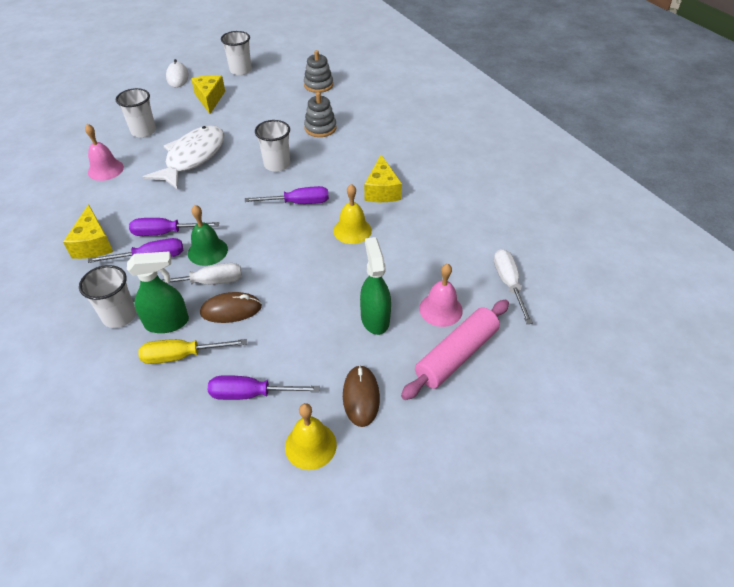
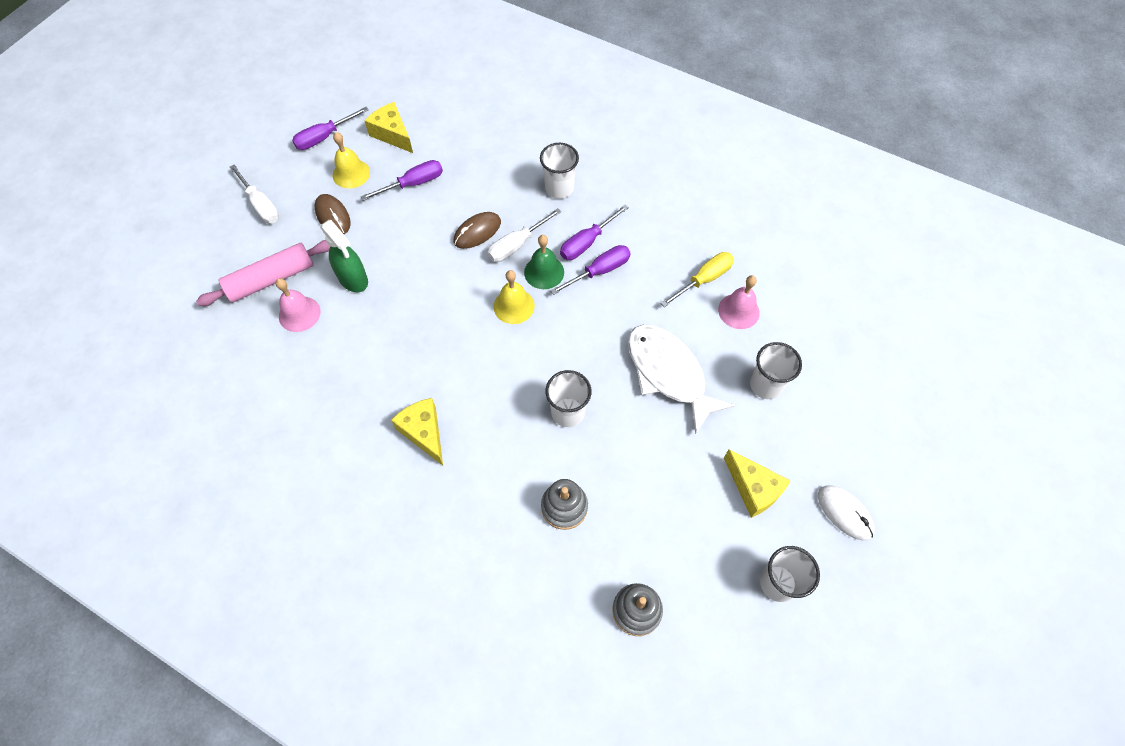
camera: 150 degrees right, 15 degrees up
(93, 244) = (649, 231): yellow cheese -> yellow cheese (392, 134)
(167, 323) = (517, 200): green spray bottle -> none
(182, 356) = (484, 184): yellow screwdriver -> yellow screwdriver (704, 279)
(193, 158) = (668, 374): white fish -> white fish turned 150 degrees clockwise
(298, 203) = (503, 368): purple screwdriver -> purple screwdriver (324, 137)
(352, 230) = (425, 360): yellow bell -> yellow bell (514, 306)
(456, 355) = (271, 279): pink rolling pin -> pink rolling pin turned 45 degrees clockwise
(508, 284) = (243, 370): white screwdriver -> white screwdriver (261, 205)

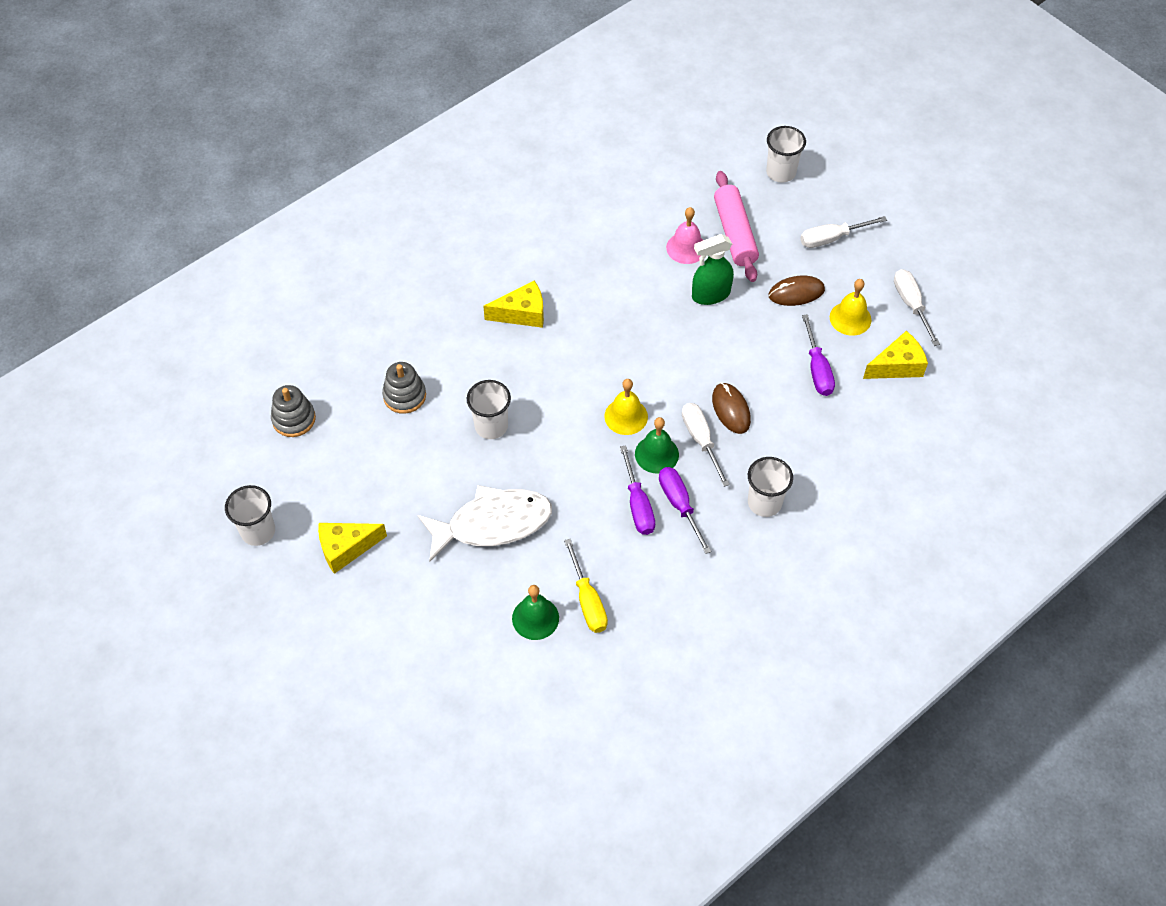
camera: 110 degrees right, 5 degrees down
(324, 137) = (911, 305): purple screwdriver -> white screwdriver
(738, 311) = (535, 618): pink bell -> green bell
(766, 385) = (441, 606): white cup -> white cup (781, 172)
(844, 513) = (286, 614): white mouse -> none

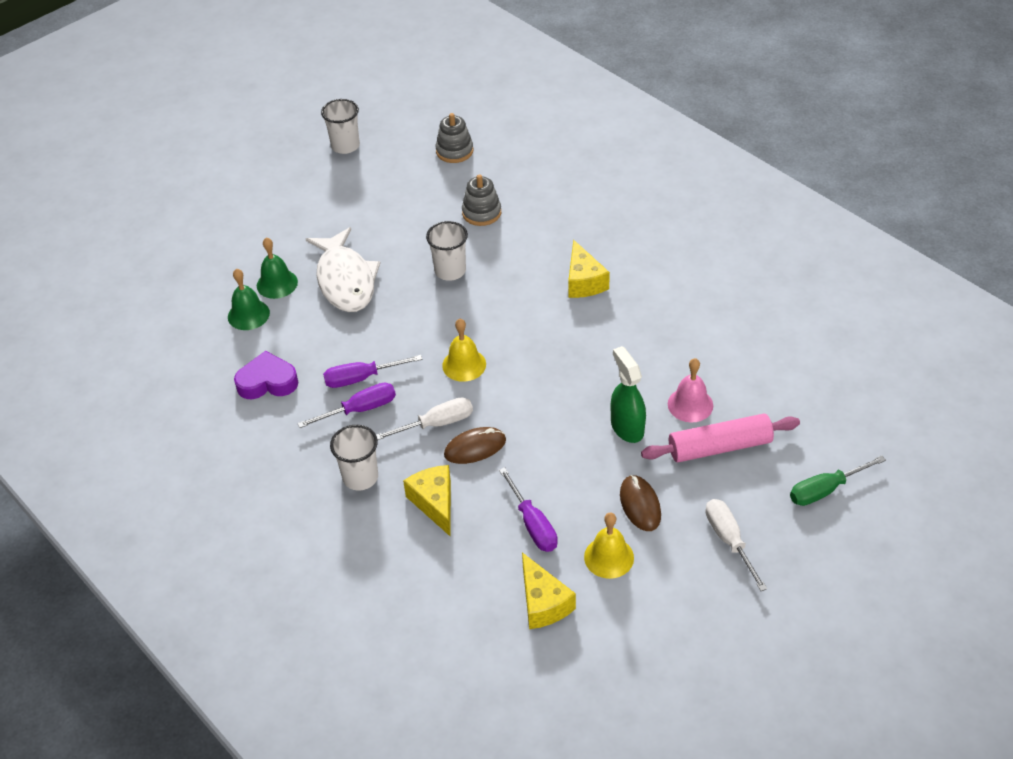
camera: 90 degrees right, 10 degrees down
(346, 548) = (326, 195): yellow cheese -> yellow cheese (434, 503)
(588, 600) = (262, 348): yellow screwdriver -> none
(637, 592) = (267, 382): none -> purple heart
(656, 454) = (419, 390): green bell -> green bell (277, 283)
(781, 172) = (825, 490): white cup -> green screwdriver
(817, 369) = (533, 524): purple screwdriver -> purple screwdriver turned 105 degrees counterclockwise
(911, 305) = (637, 621): white screwdriver -> none

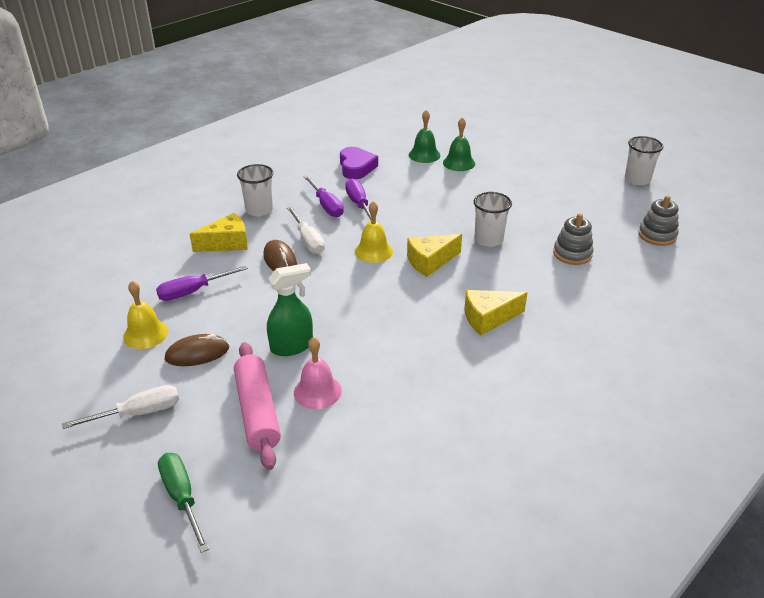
camera: 85 degrees right, 10 degrees down
(345, 280) = (468, 191): white fish -> none
(543, 603) = (113, 298): yellow cheese -> yellow cheese (430, 262)

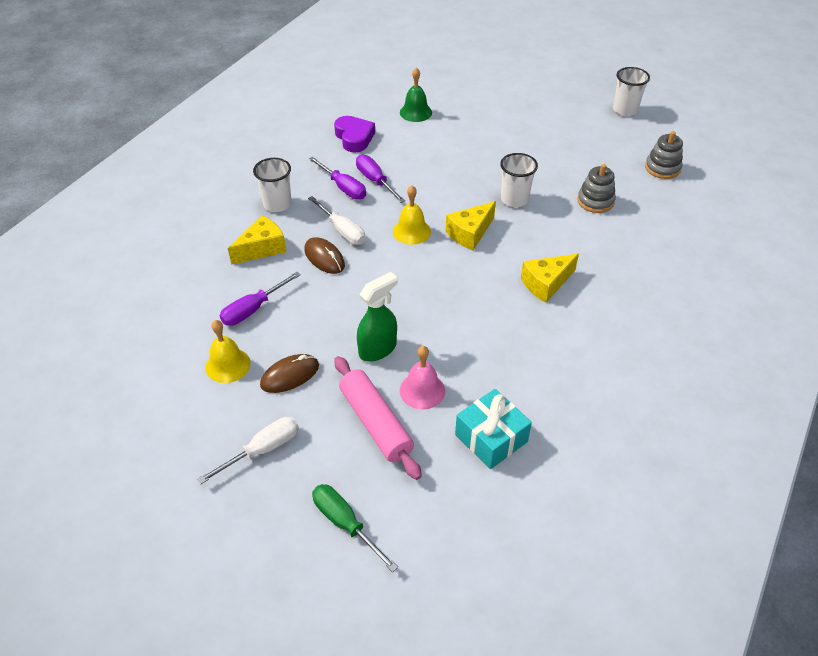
camera: 15 degrees left, 10 degrees up
(367, 449) = (491, 438): none -> turquoise gift
(459, 163) = (453, 116): green bell -> none

